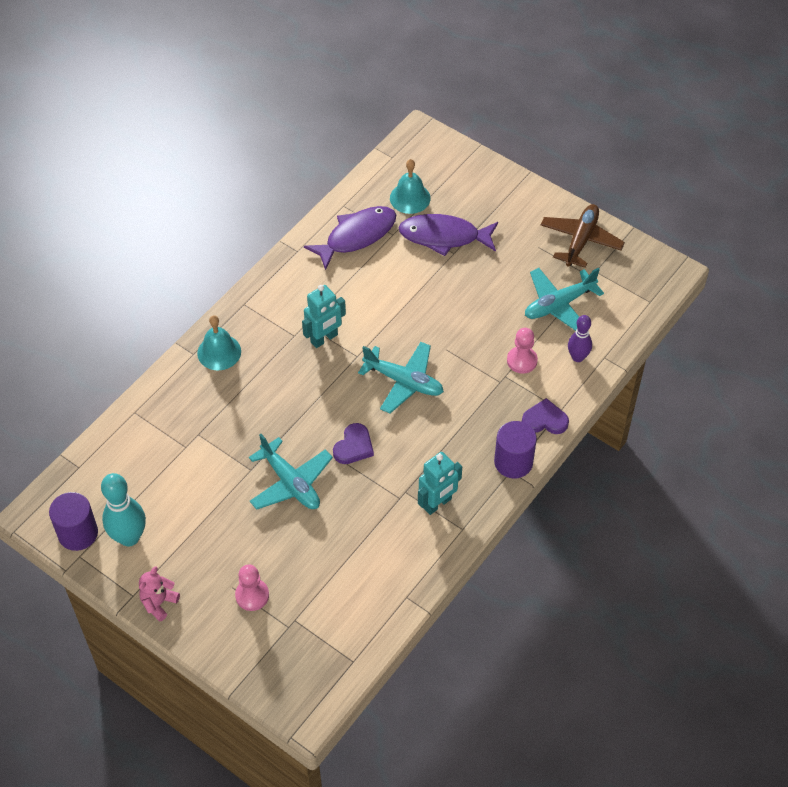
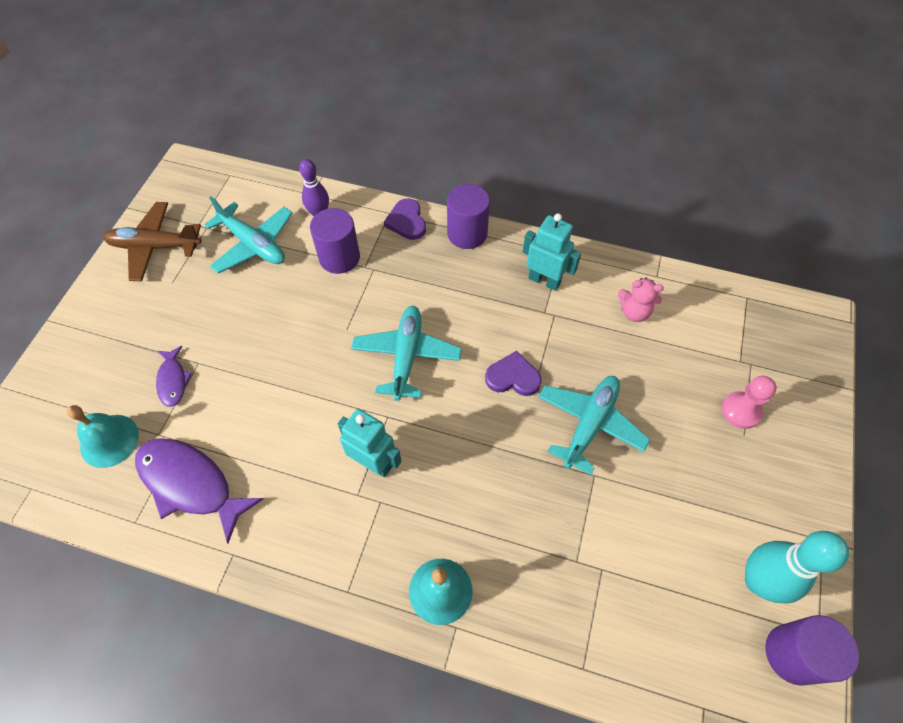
camera: 110 degrees left, 5 degrees up
(159, 603) = (811, 505): pink teddy bear -> pink teddy bear (634, 312)
(444, 237) = (173, 380): purple fish -> purple fish, size x0.53
(522, 361) = (339, 257): pink pawn -> purple cylinder

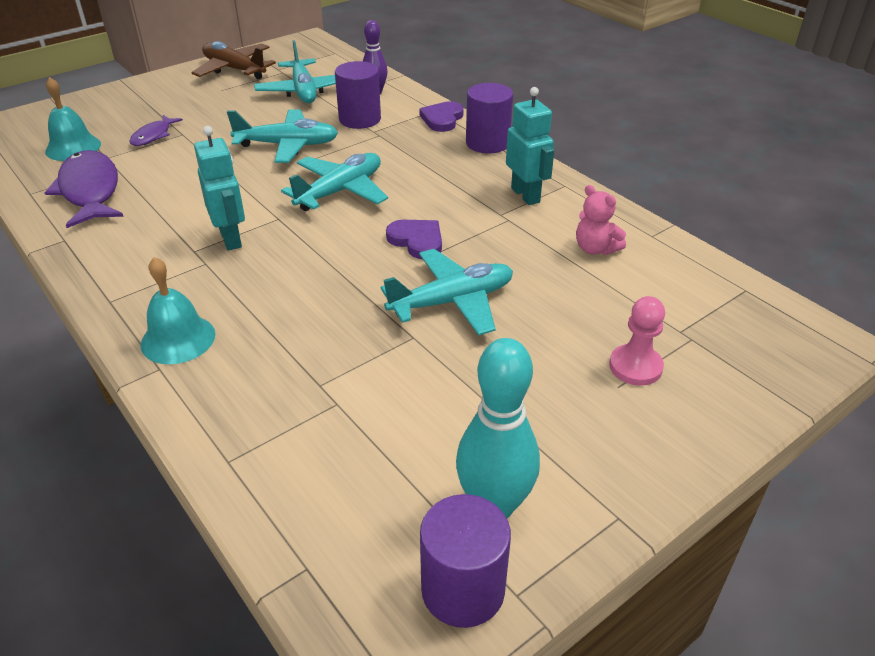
camera: 35 degrees right, 20 degrees down
(309, 325) = (287, 145): none -> turquoise plane

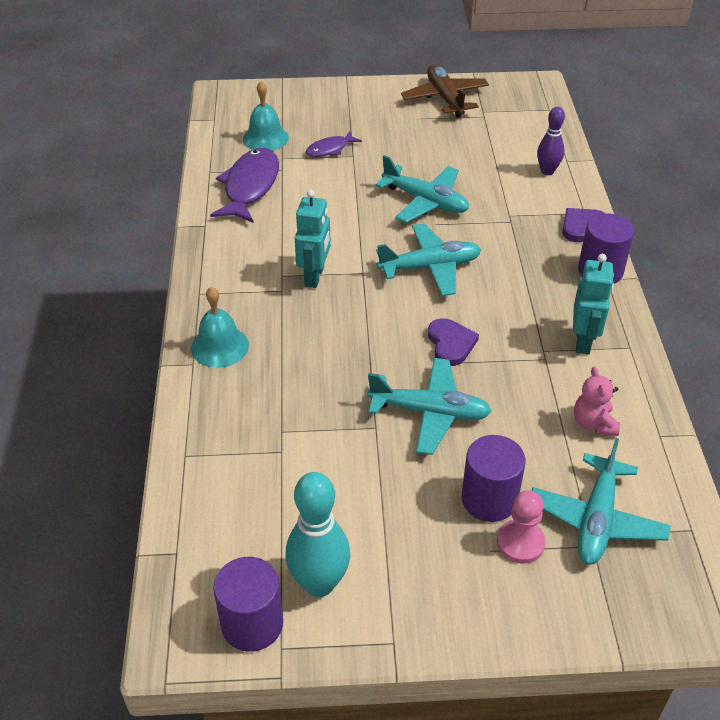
camera: 35 degrees right, 5 degrees up
(304, 91) = (485, 146): turquoise plane -> turquoise plane (596, 519)
(360, 119) = (508, 197): purple cylinder -> purple cylinder (489, 499)

